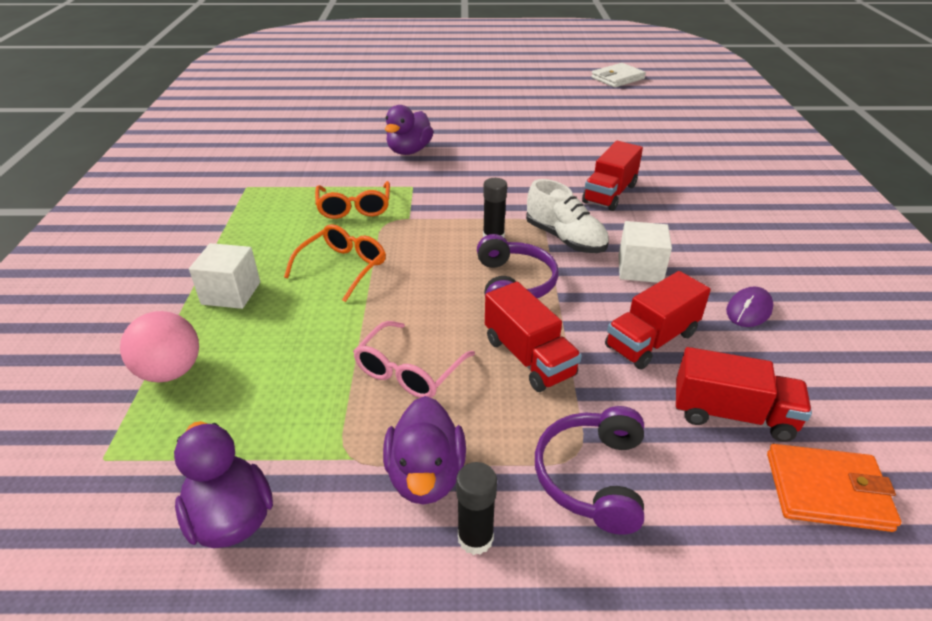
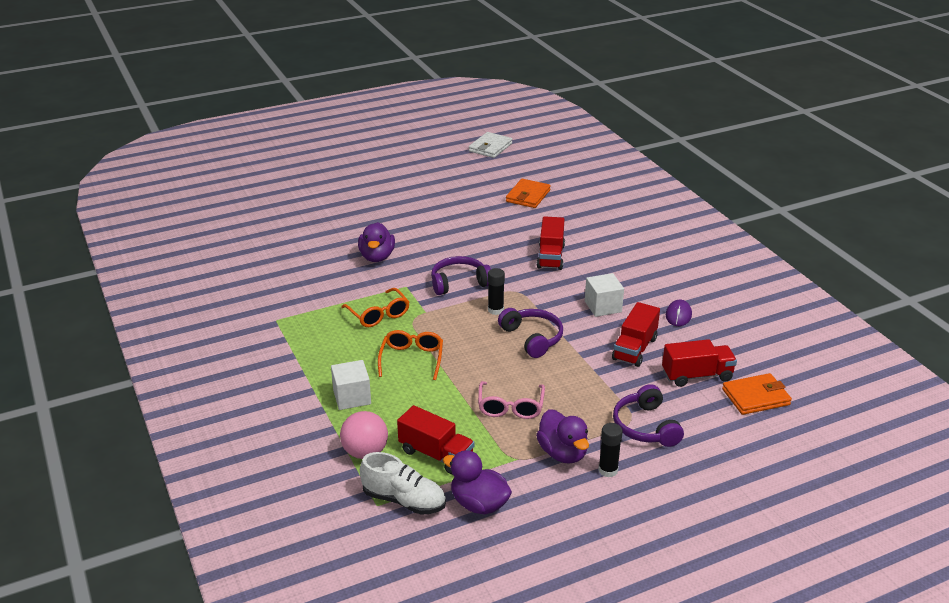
camera: 25 degrees left, 5 degrees down
(475, 196) = (459, 283): none -> purple headphones
(528, 357) = (573, 379): red truck -> red truck (436, 454)
(565, 239) = (543, 298): white shoe -> white shoe (404, 500)
(627, 127) = (528, 196): none -> orange wallet

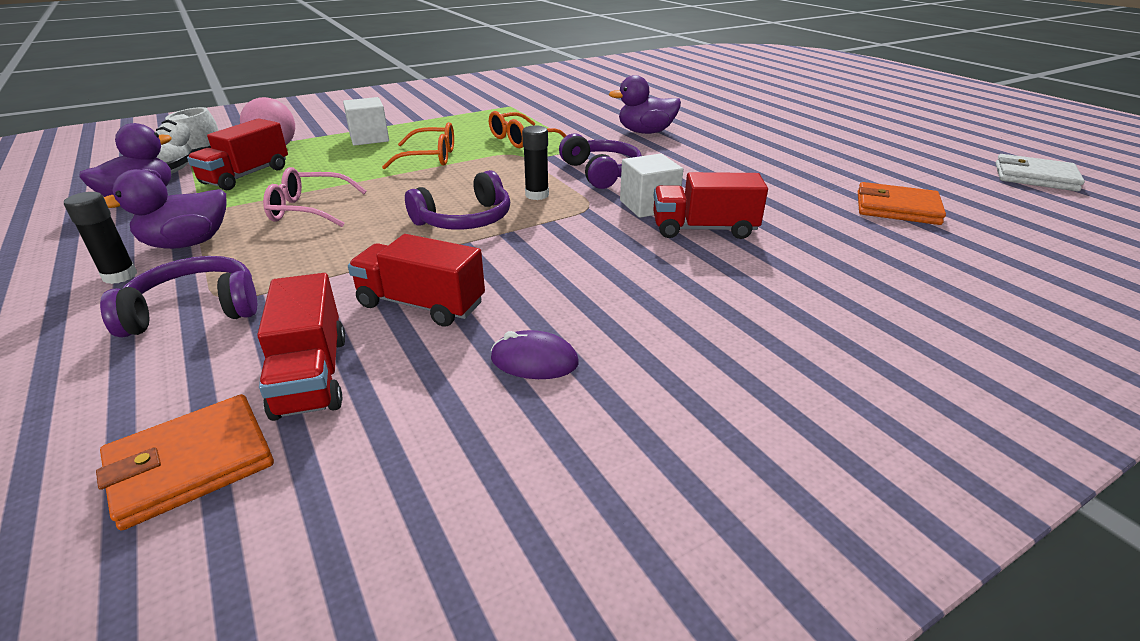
camera: 85 degrees right, 0 degrees up
(603, 306) = (557, 275): white cube -> white cube (648, 206)
(755, 397) = (191, 464): orange wallet -> orange wallet turned 75 degrees clockwise

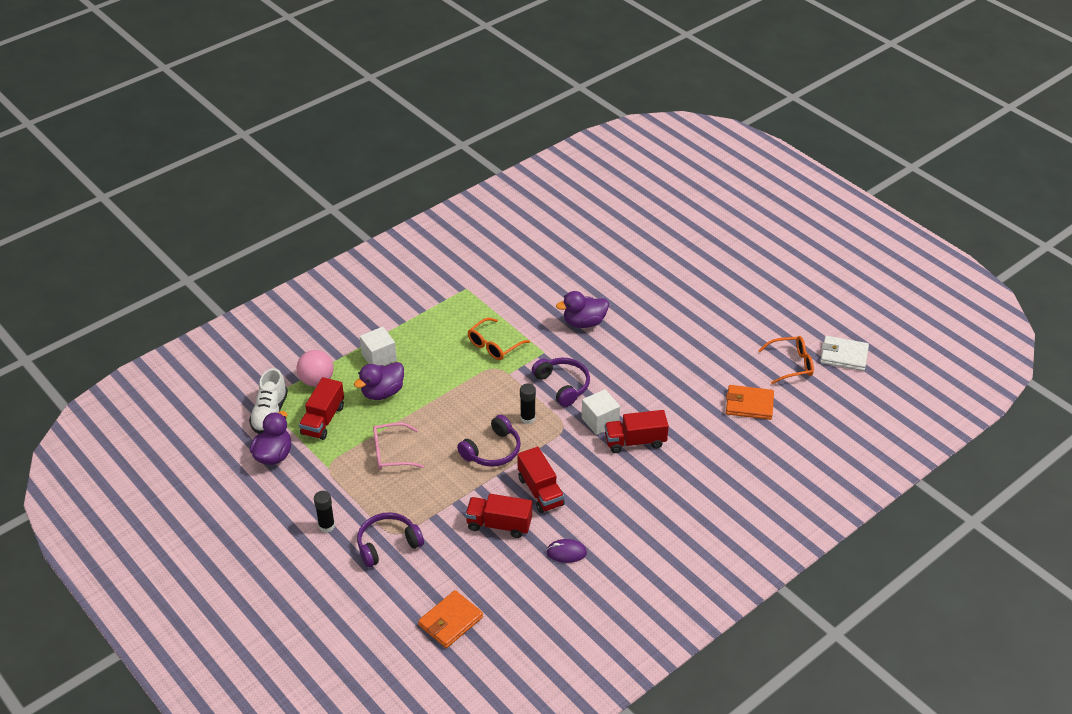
camera: 10 degrees left, 10 degrees up
(187, 243) = (341, 495): purple duck -> purple duck (382, 392)
(311, 375) = (471, 574): red truck -> red truck (540, 491)
(429, 157) = (437, 380): orange glasses -> orange glasses (791, 364)

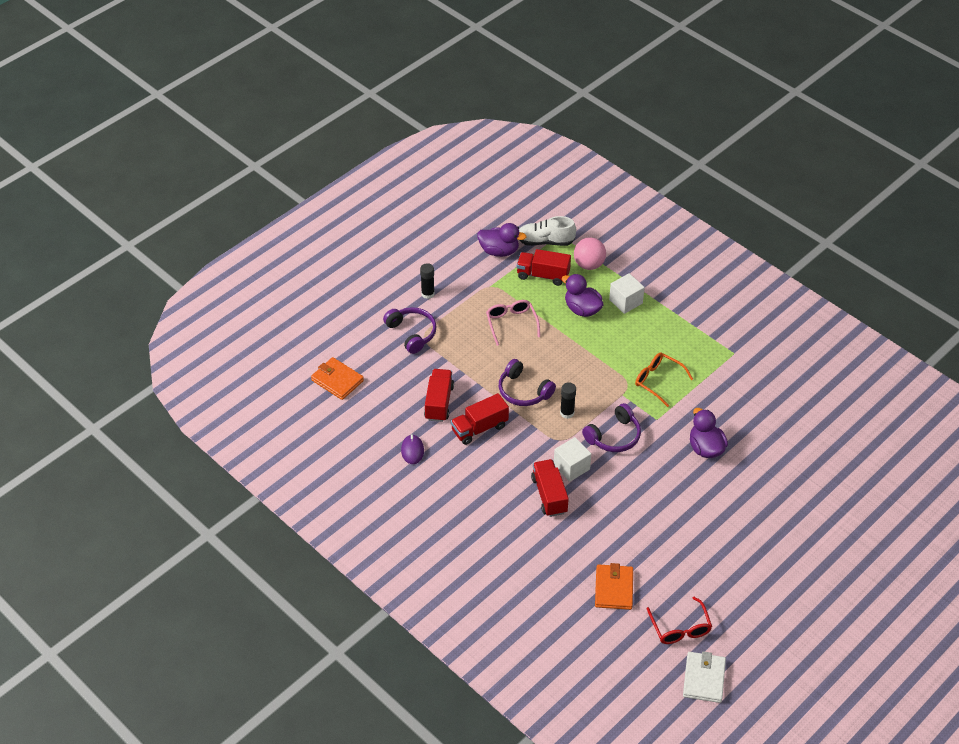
camera: 85 degrees right, 5 degrees up
(791, 364) = (680, 627): orange glasses -> red glasses

